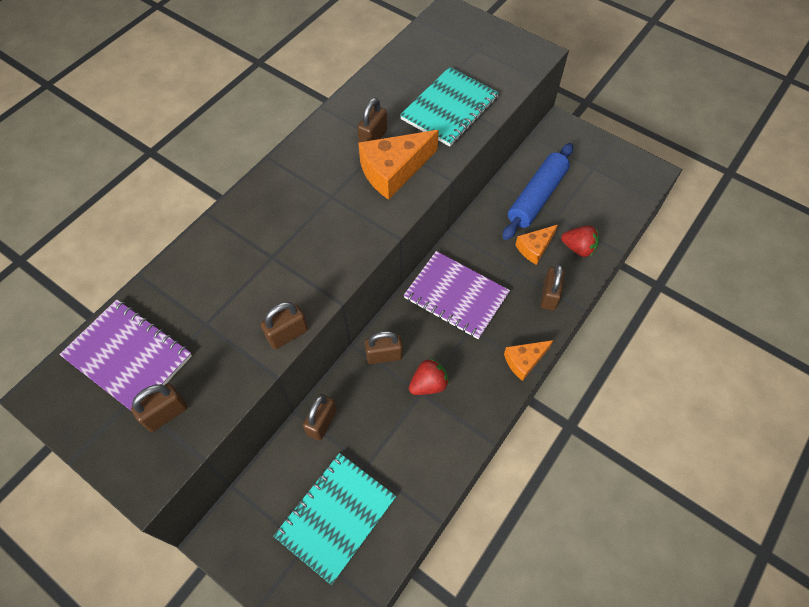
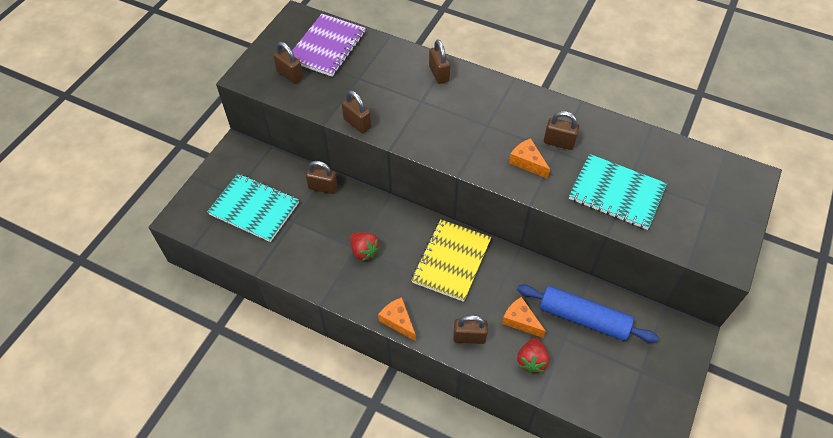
camera: 80 degrees right, 5 degrees down
(384, 355) = (384, 217): brown padlock -> brown padlock (439, 74)
(393, 171) = (527, 162): orange cheese -> orange cheese, size x0.59
(456, 296) = (451, 261): purple notebook -> yellow notebook

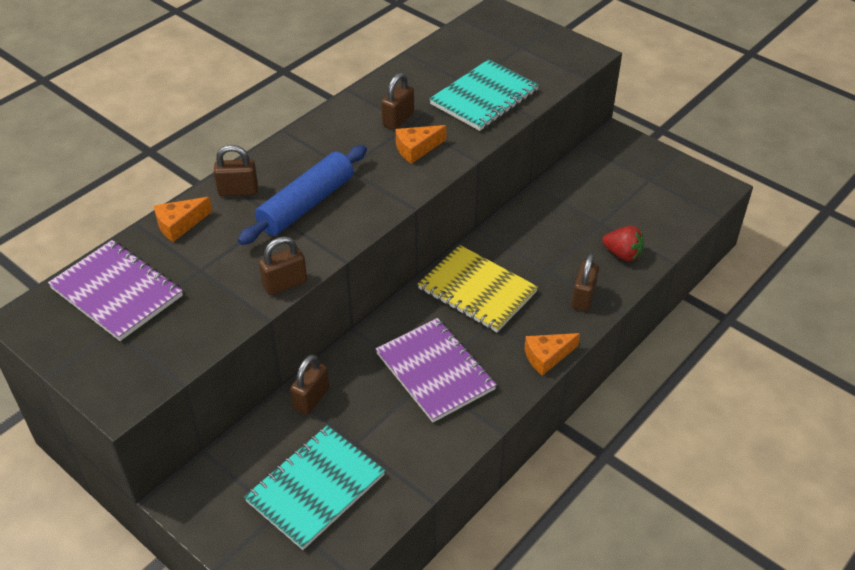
camera: 75 degrees left, 10 degrees down
(290, 75) = (150, 343): brown padlock -> none
(364, 251) = (435, 371): red strawberry -> purple notebook
(520, 320) = (572, 251): orange cheese -> orange cheese (179, 224)
(583, 318) = (581, 203): blue rolling pin -> blue rolling pin (306, 204)

